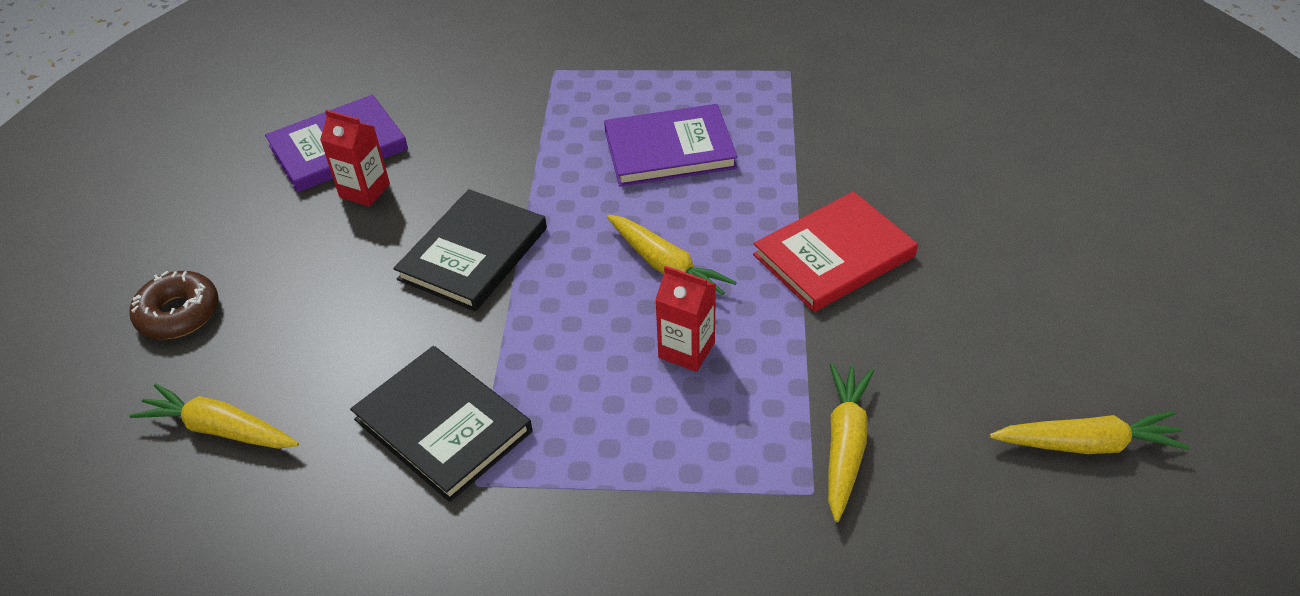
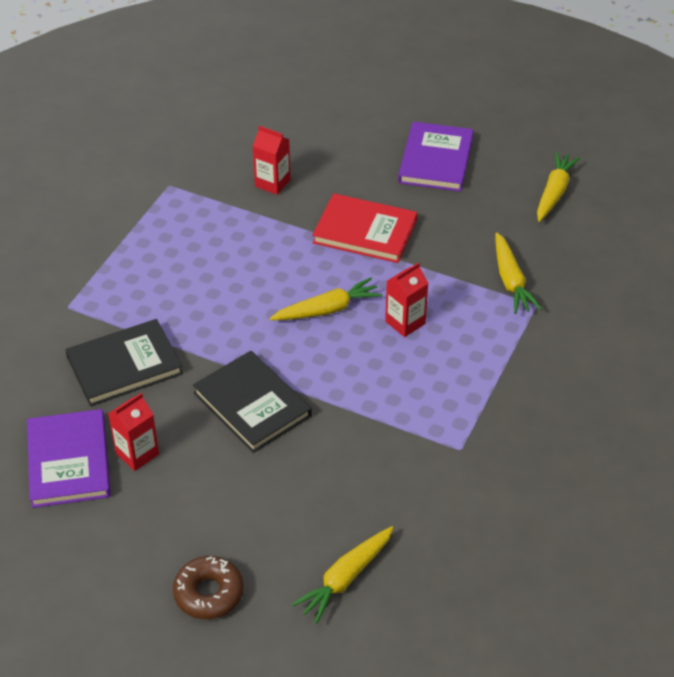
camera: 70 degrees left, 0 degrees up
(443, 425) = (405, 455): black book -> black book (124, 365)
(669, 149) = (211, 272): purple book -> purple book (435, 160)
(834, 255) = (365, 231): red book -> red book turned 60 degrees counterclockwise
(844, 445) = (511, 281): yellow carrot -> yellow carrot turned 135 degrees counterclockwise
(859, 146) = (272, 183): none -> red carton

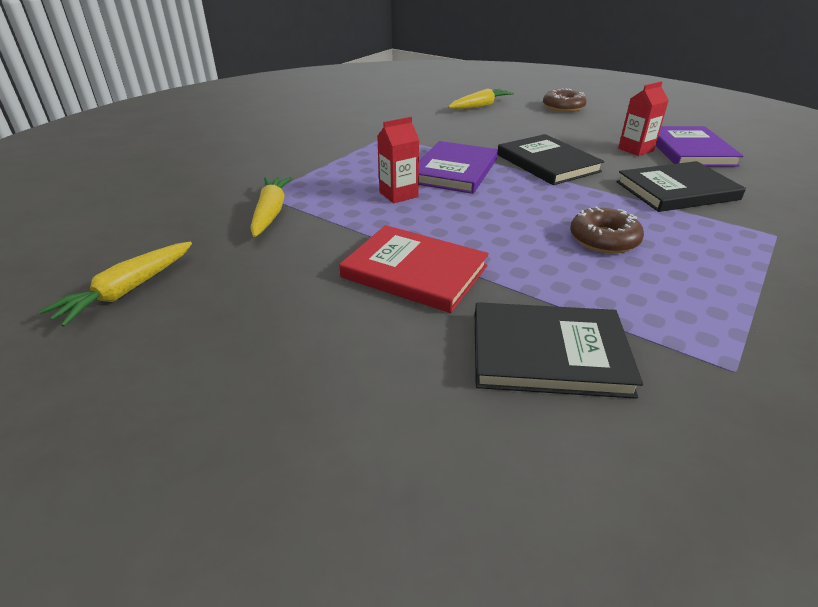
camera: 170 degrees left, 10 degrees down
(217, 283) = (604, 239): none -> brown donut
(272, 183) = (548, 353): red carton -> black book
(327, 309) = (476, 209): yellow carrot -> none
(435, 160) = (259, 361): purple book -> purple book (455, 171)

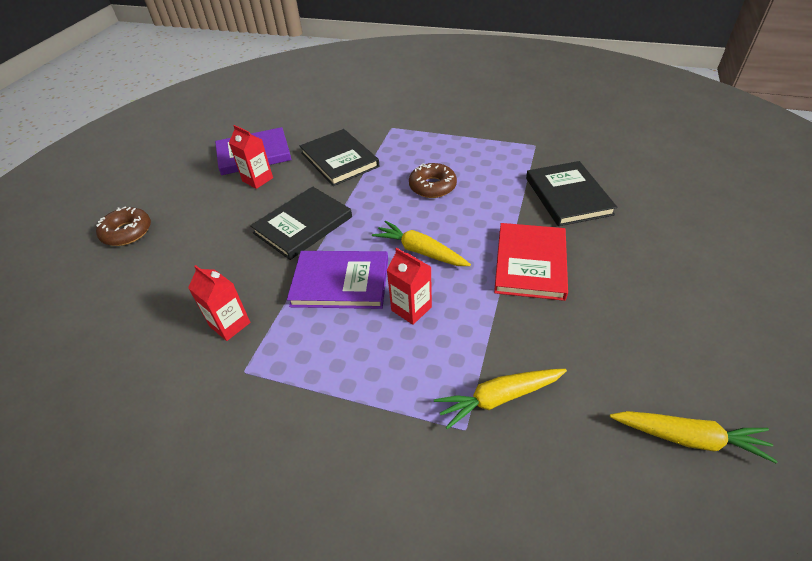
camera: 105 degrees left, 10 degrees up
(435, 133) = (230, 324): none -> red carton
(480, 106) = (115, 304): yellow carrot -> yellow carrot (420, 251)

